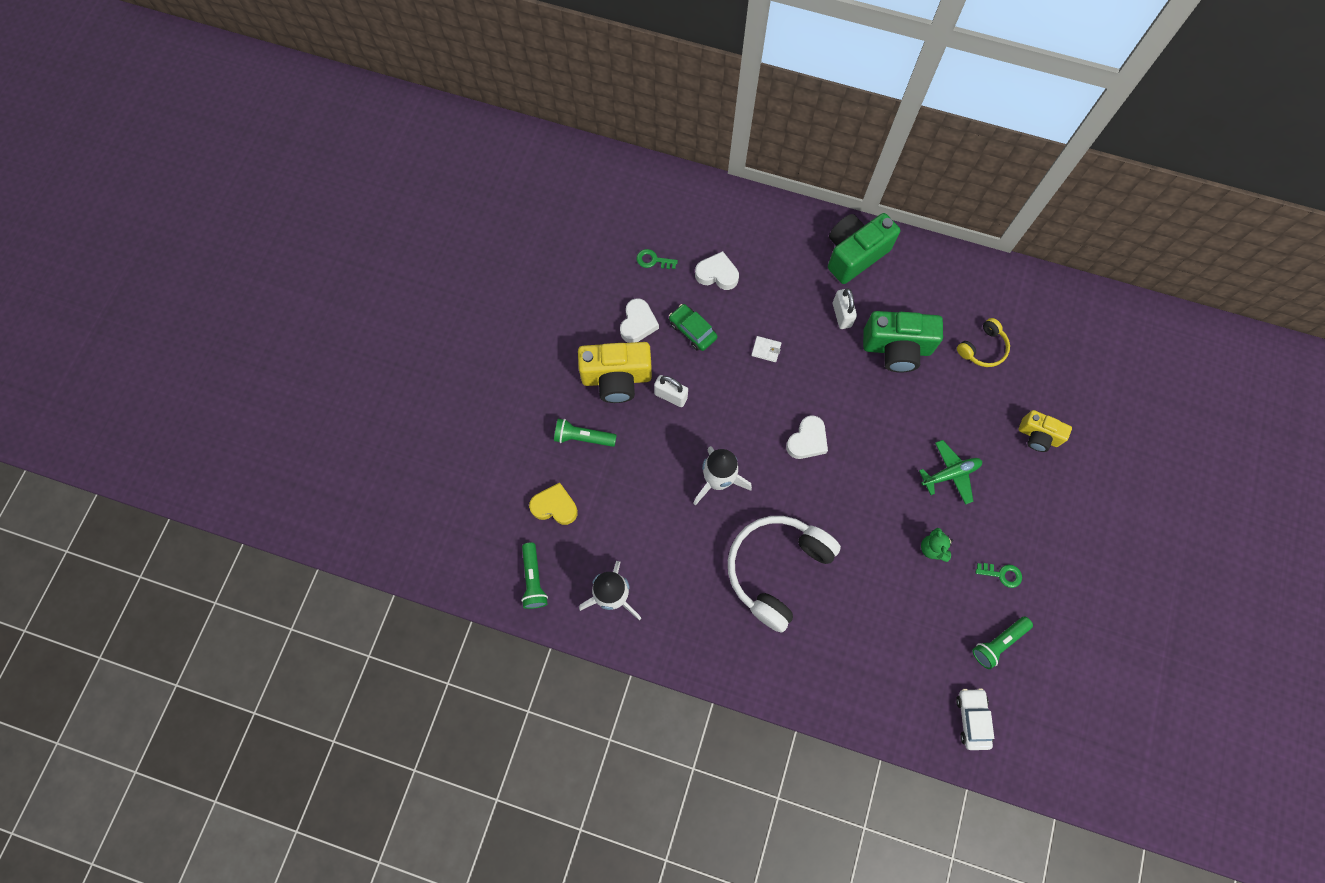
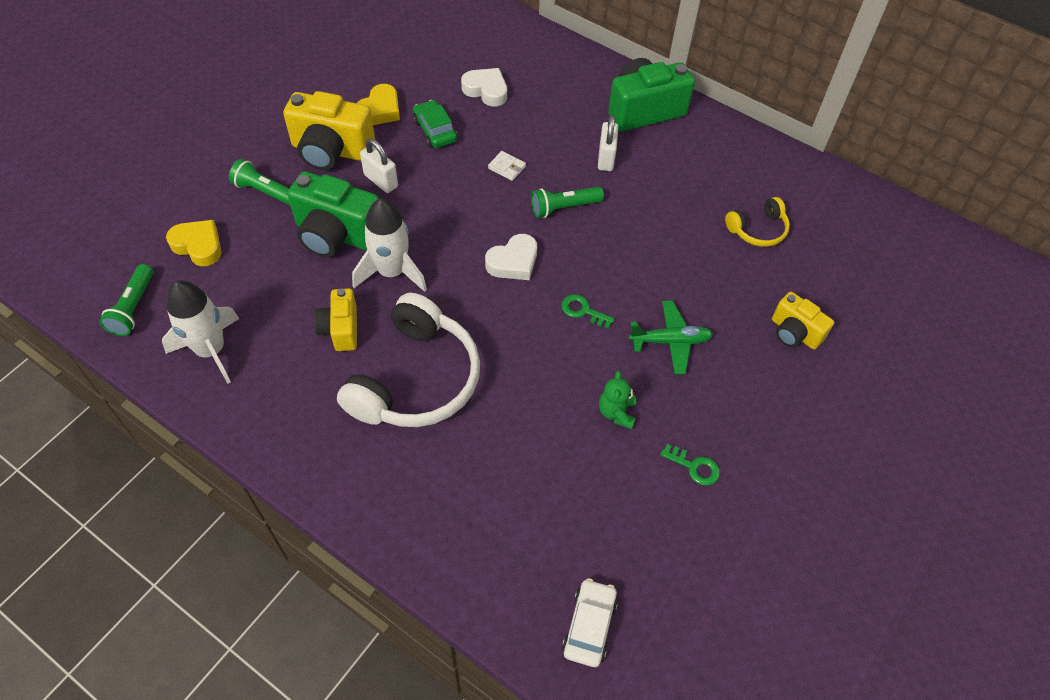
camera: 15 degrees right, 15 degrees down
(638, 323) = (380, 110): white heart -> yellow heart
(653, 260) = (425, 63): green key -> green key (583, 311)
(702, 545) = (340, 329): none -> yellow camera
(776, 569) = (415, 379): white headphones -> white headphones turned 150 degrees clockwise
(896, 348) = (656, 204): green camera -> green camera (336, 234)
(998, 643) = (659, 544): green flashlight -> green flashlight (563, 207)

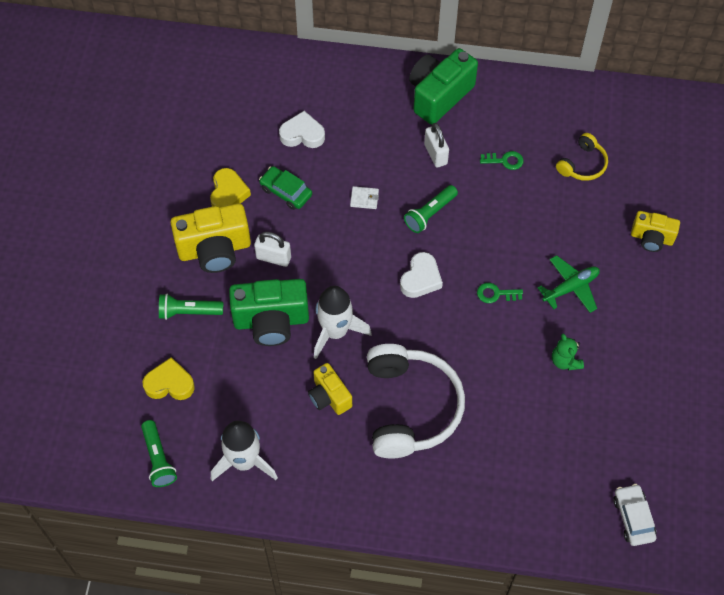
camera: 25 degrees left, 5 degrees up
(694, 467) = (639, 374): green key -> green key (505, 161)

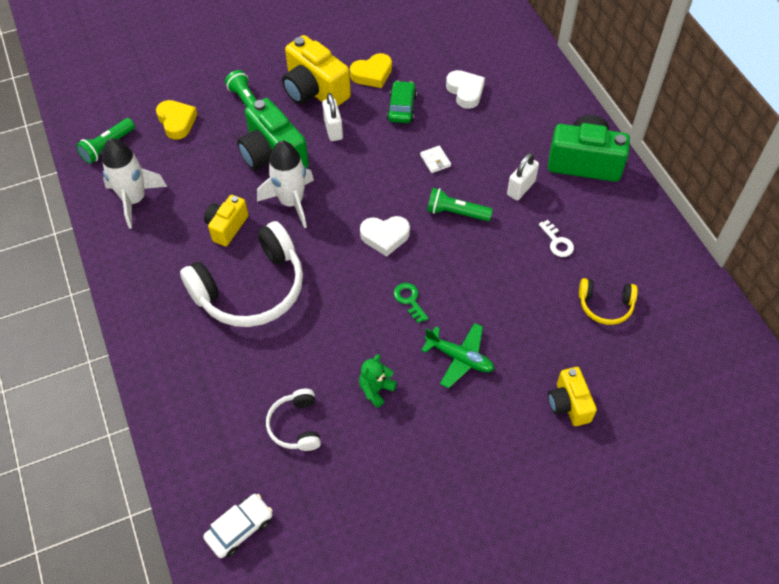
camera: 60 degrees right, 5 degrees down
(505, 161) = (557, 242): green key -> white key
(565, 435) = (296, 425): none -> white headphones

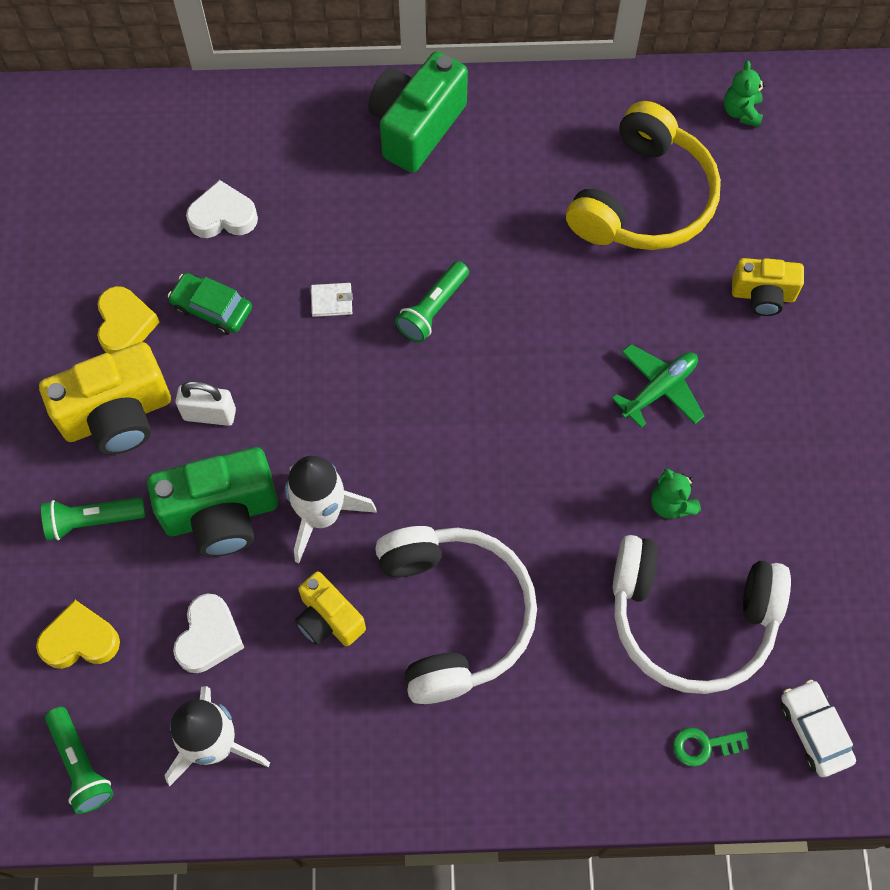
camera: 70 degrees left, 10 degrees up
(296, 425) = (691, 619): white headphones -> white headphones, size x2.03
(385, 237) = (436, 411): white heart -> white heart (209, 637)
(409, 300) = (551, 417): green key -> green key (704, 745)
(521, 188) = (426, 217): white padlock -> none
(557, 242) = (529, 211): white key -> none
(605, 305) = (643, 199): yellow headphones -> yellow headphones, size x2.03
(718, 347) = (741, 112): none -> green teddy bear

